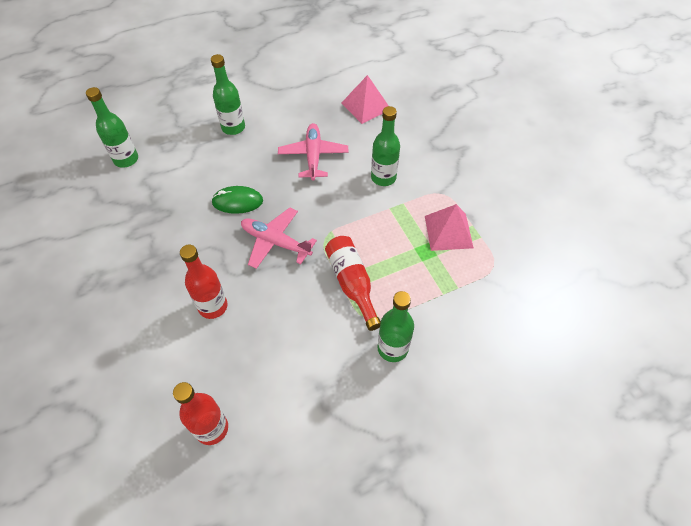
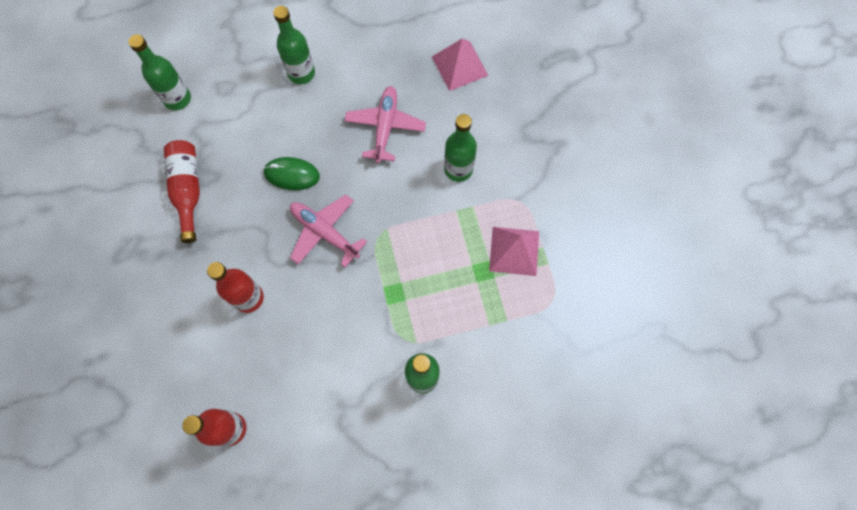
camera: 10 degrees right, 15 degrees up
(352, 283) = (396, 296): red bottle -> red bottle (188, 190)

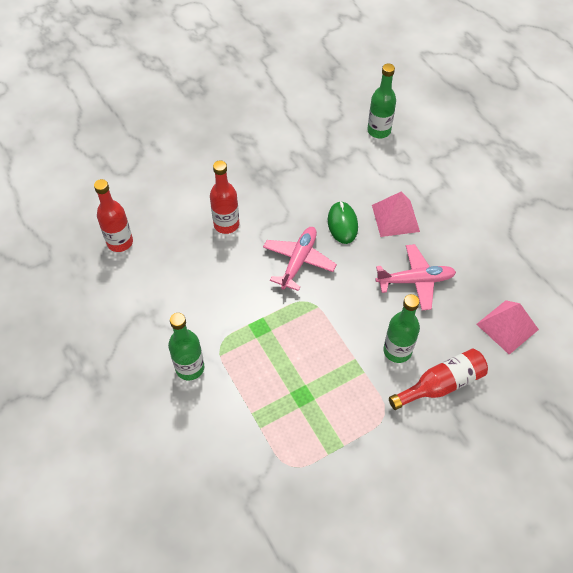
camera: 75 degrees right, 15 degrees down
(188, 190) = (303, 160): red bottle -> red bottle (441, 384)
(301, 73) = (440, 205): green bottle -> none
(514, 251) = (331, 419): pink pyramid -> pink pyramid (395, 218)

